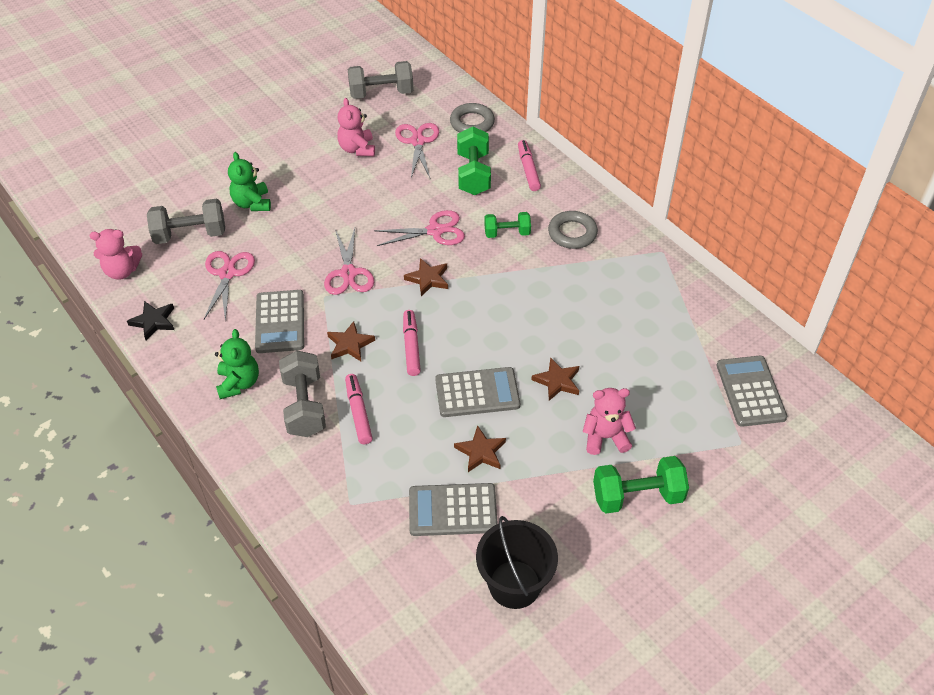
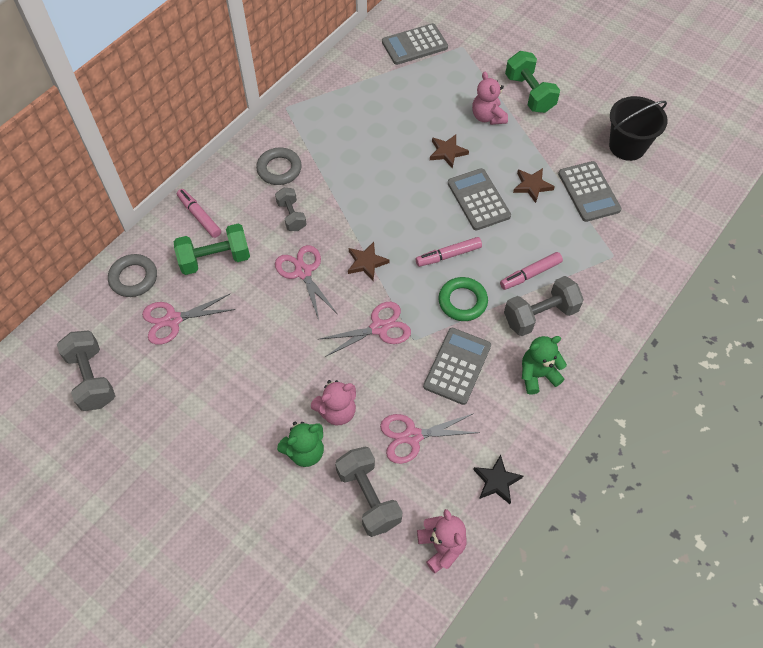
camera: 105 degrees left, 10 degrees up
(280, 322) = (457, 366): grey calculator -> grey calculator turned 45 degrees counterclockwise
(350, 344) = (462, 301): brown star -> green ring
(357, 149) = (195, 374): pink teddy bear -> pink teddy bear (337, 411)
(507, 233) = (291, 216): green dumbbell -> grey dumbbell
(528, 169) = (199, 216): pink marker -> pink marker turned 75 degrees clockwise

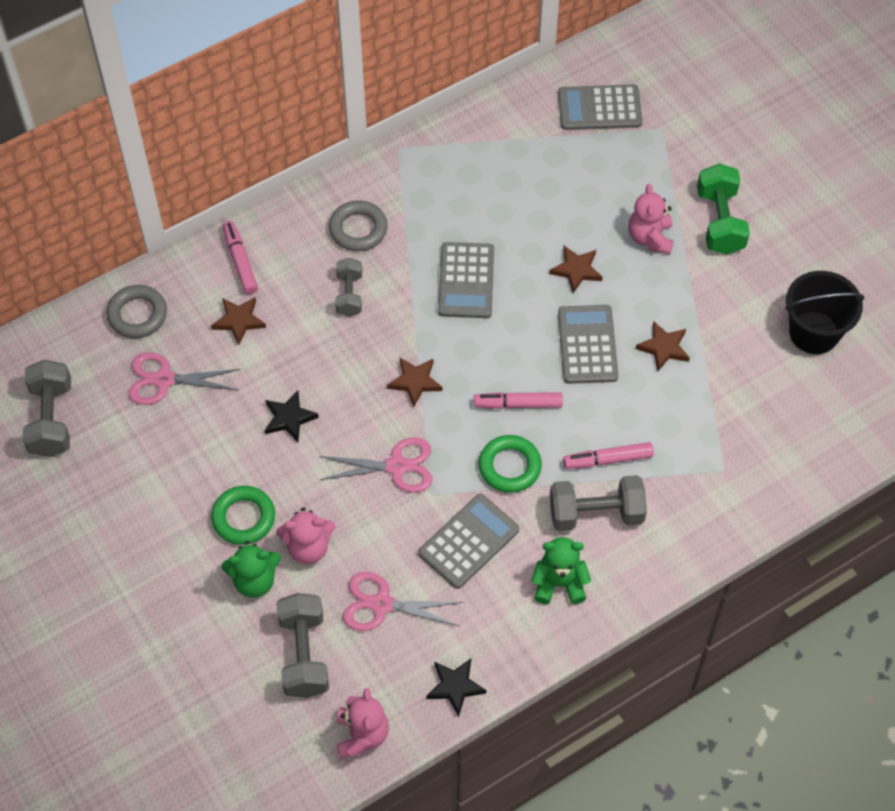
camera: 20 degrees right, 0 degrees up
(215, 259) = (239, 321): green dumbbell -> brown star
(277, 405) = (243, 518): none -> green ring
(282, 318) = (289, 418): none -> black star
(303, 272) = (335, 369): pink scissors -> none
(589, 192) = (733, 378): grey calculator -> grey calculator (466, 281)

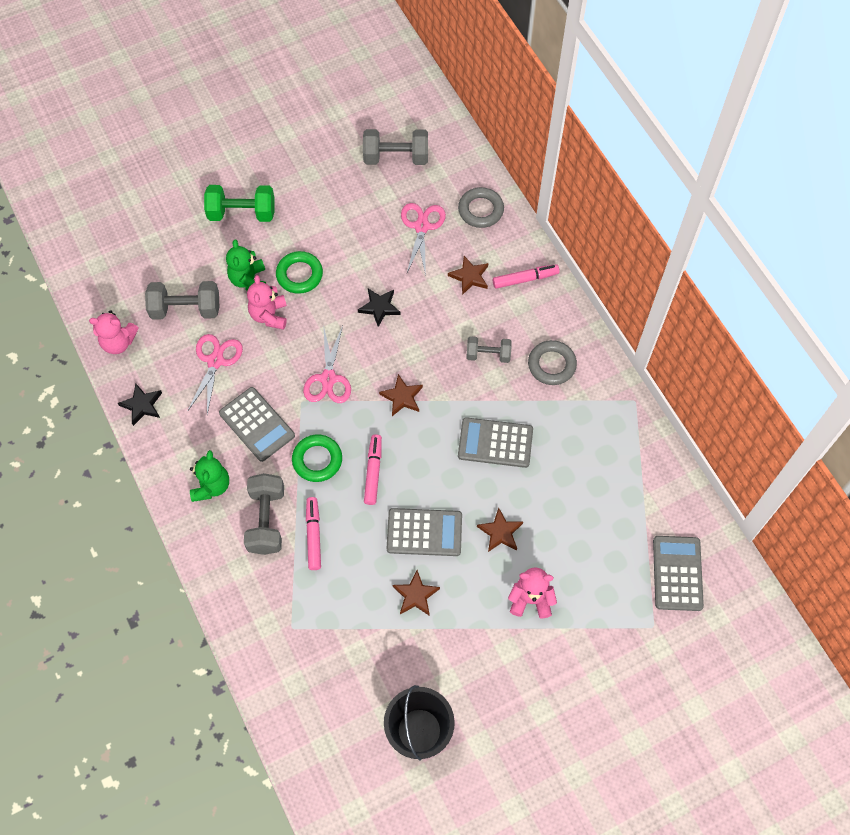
camera: 95 degrees right, 5 degrees up
(720, 221) = (545, 665): green dumbbell -> green dumbbell (242, 213)

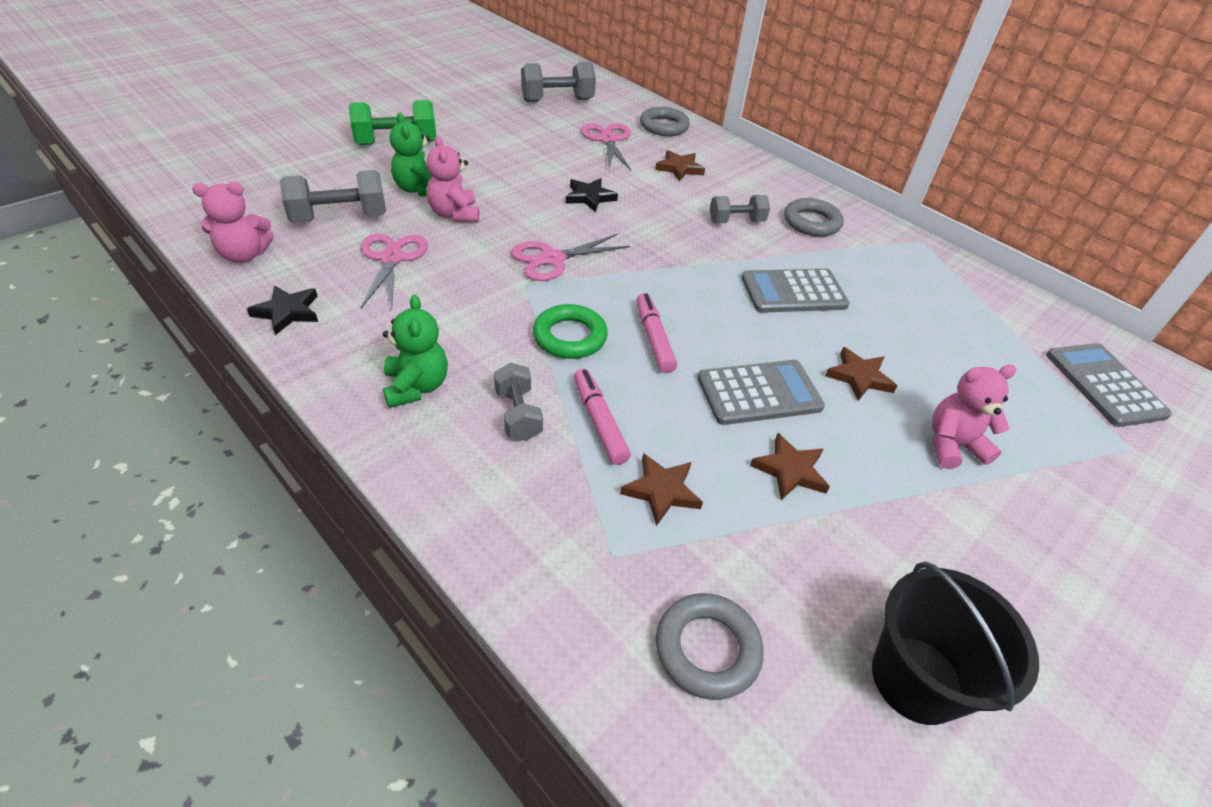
camera: 20 degrees left, 20 degrees down
(257, 424) = (469, 312): grey calculator -> none
(266, 520) = (518, 415): grey dumbbell -> grey dumbbell, size x0.63
(299, 275) = (482, 181): green ring -> none
(320, 690) = (707, 649): none -> grey ring
(328, 379) = (552, 259): pink scissors -> pink scissors turned 75 degrees clockwise
(402, 397) = (655, 265): brown star -> brown star (661, 491)
(525, 279) = (739, 166): pink marker -> none

